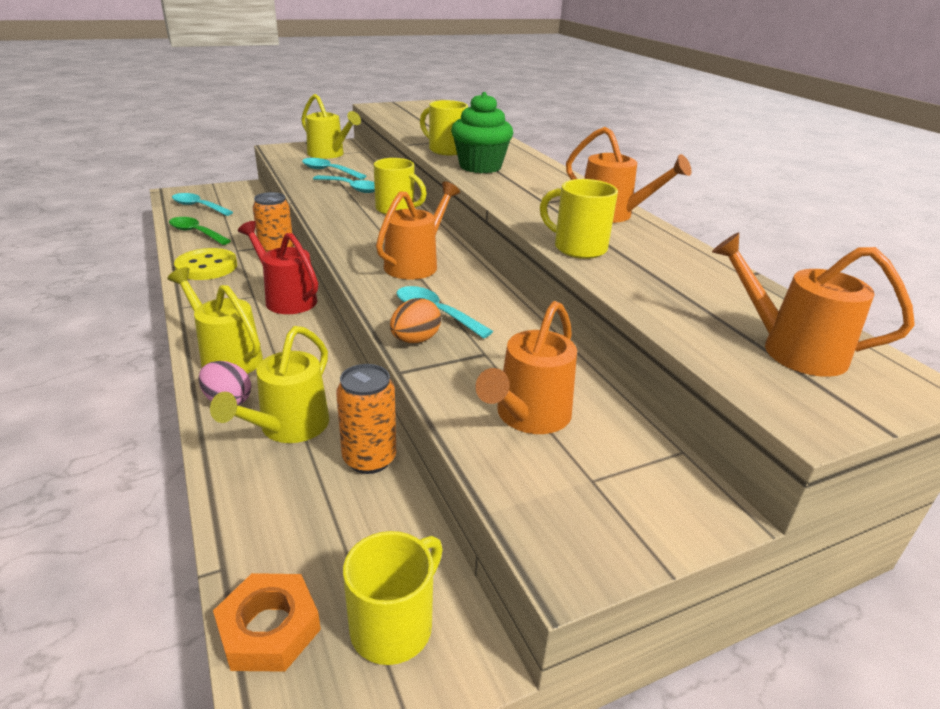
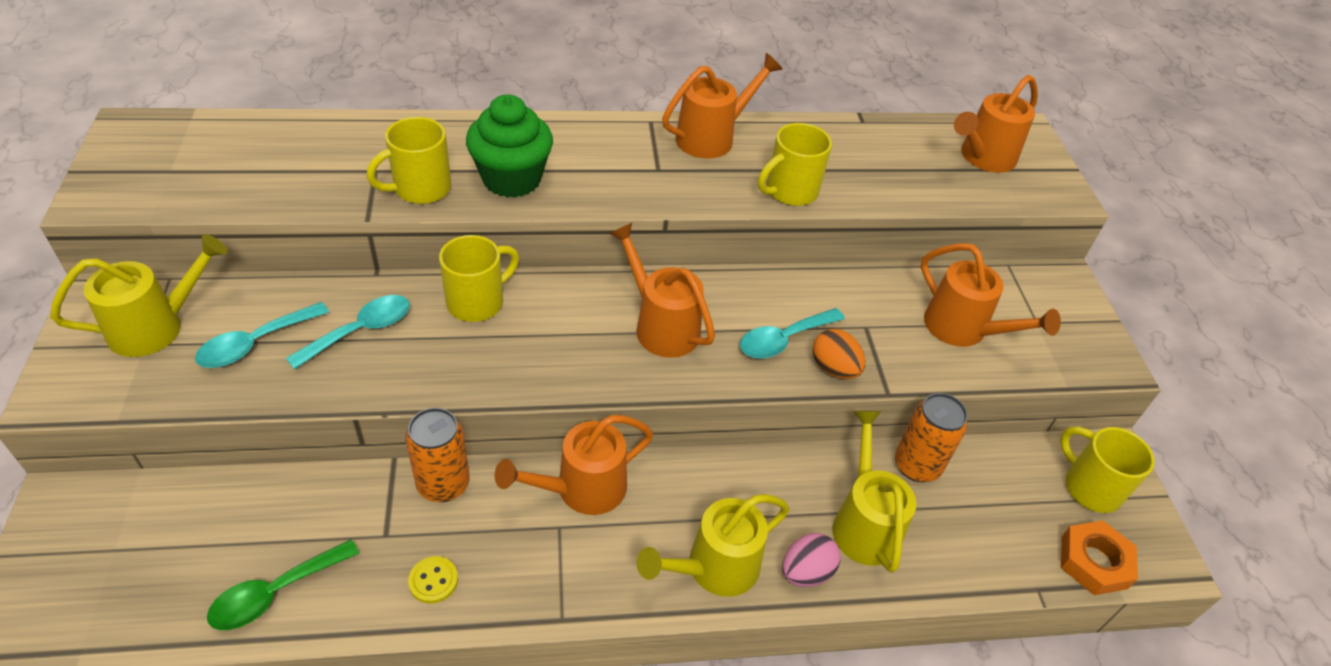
camera: 75 degrees left, 15 degrees up
(198, 207) = (134, 585): turquoise spoon -> none
(206, 267) = (433, 581): yellow button -> yellow button, size x0.51
(286, 298) = (581, 490): red watering can -> orange watering can
(288, 428) = (863, 522): yellow watering can -> yellow watering can turned 135 degrees counterclockwise

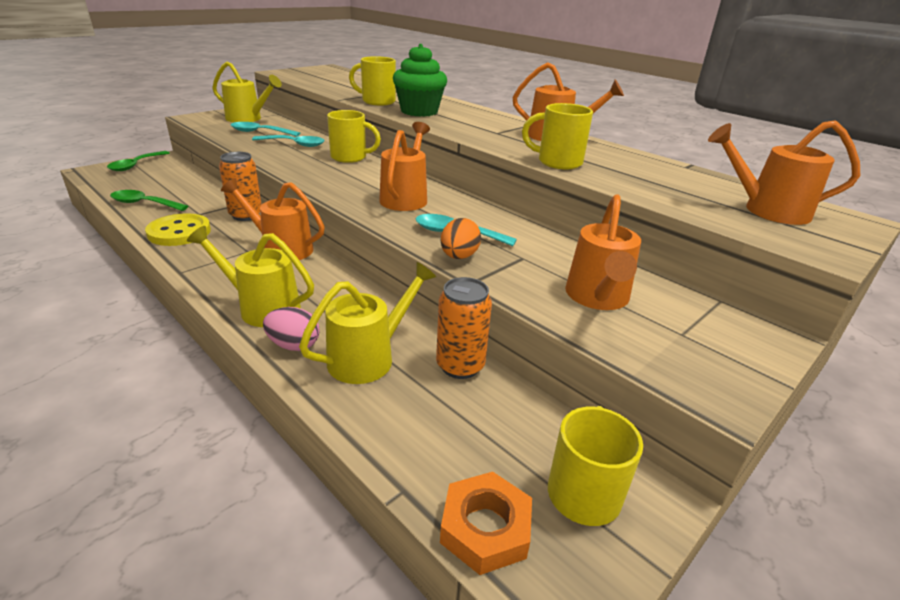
camera: 55 degrees right, 15 degrees down
(59, 552) = (136, 165): none -> green spoon
(433, 581) = (179, 232): yellow button -> yellow button, size x1.97

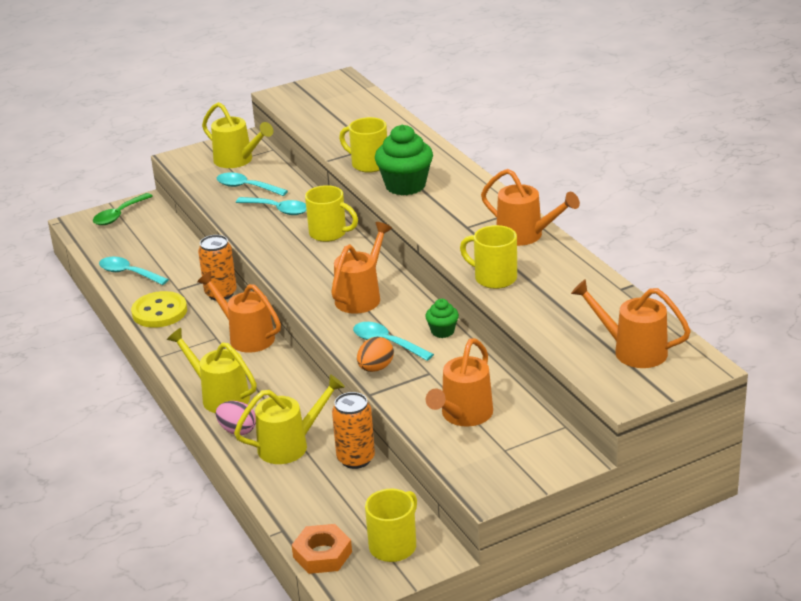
camera: 20 degrees right, 0 degrees up
(144, 204) = (129, 273): green spoon -> turquoise spoon
(508, 221) = (442, 331): none -> green cupcake

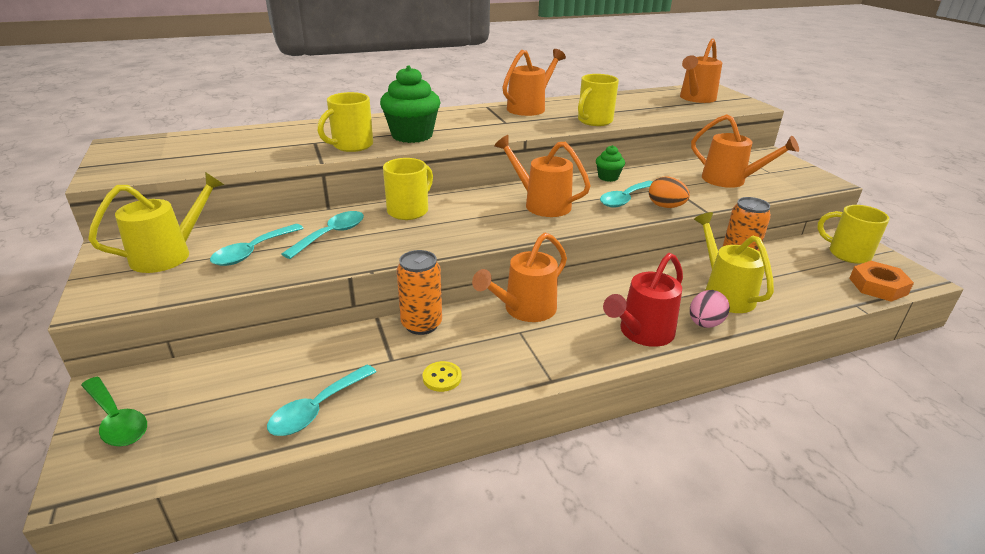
camera: 85 degrees left, 0 degrees up
(159, 312) = (442, 378): yellow button -> yellow button, size x0.51
(219, 396) = (642, 333): yellow watering can -> red watering can

